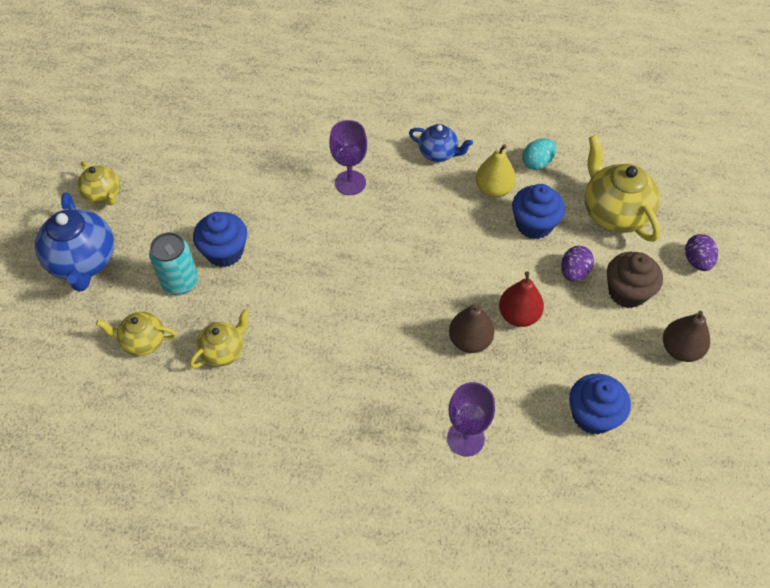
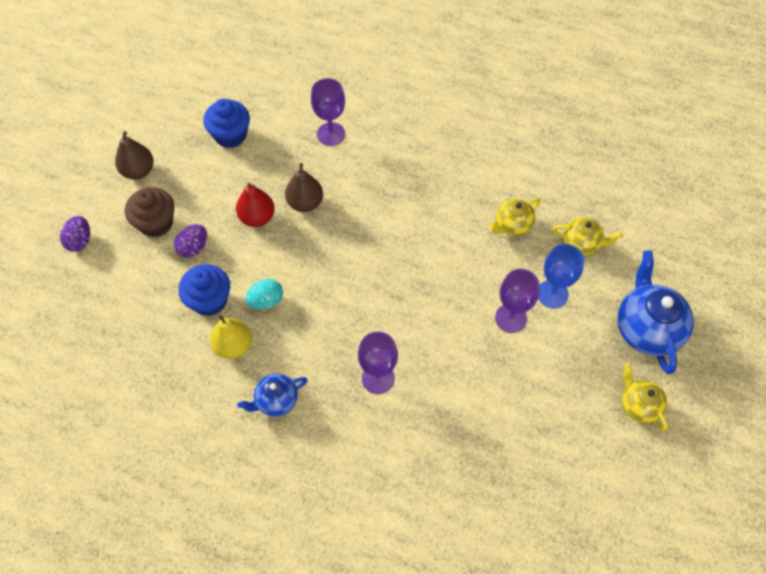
camera: 170 degrees left, 5 degrees up
(180, 282) = (552, 294): turquoise can -> blue goblet
(224, 252) = (511, 318): blue cupcake -> purple goblet
(439, 153) = (276, 401): blue teapot -> blue teapot turned 60 degrees counterclockwise
(537, 163) = (177, 371): turquoise egg -> turquoise egg (266, 301)
(614, 213) = (128, 300): yellow teapot -> none

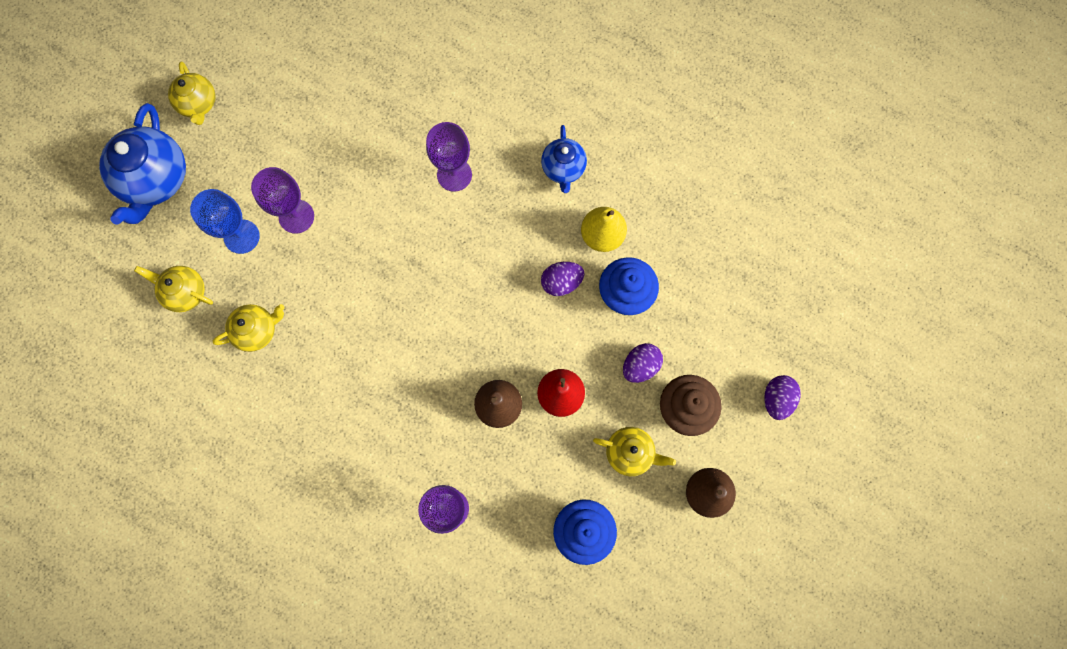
camera: 170 degrees left, 15 degrees up
(198, 187) = (630, 453): none -> yellow teapot
(266, 301) = (561, 282): turquoise egg -> purple egg
(276, 401) = (563, 169): blue teapot -> blue teapot turned 105 degrees clockwise

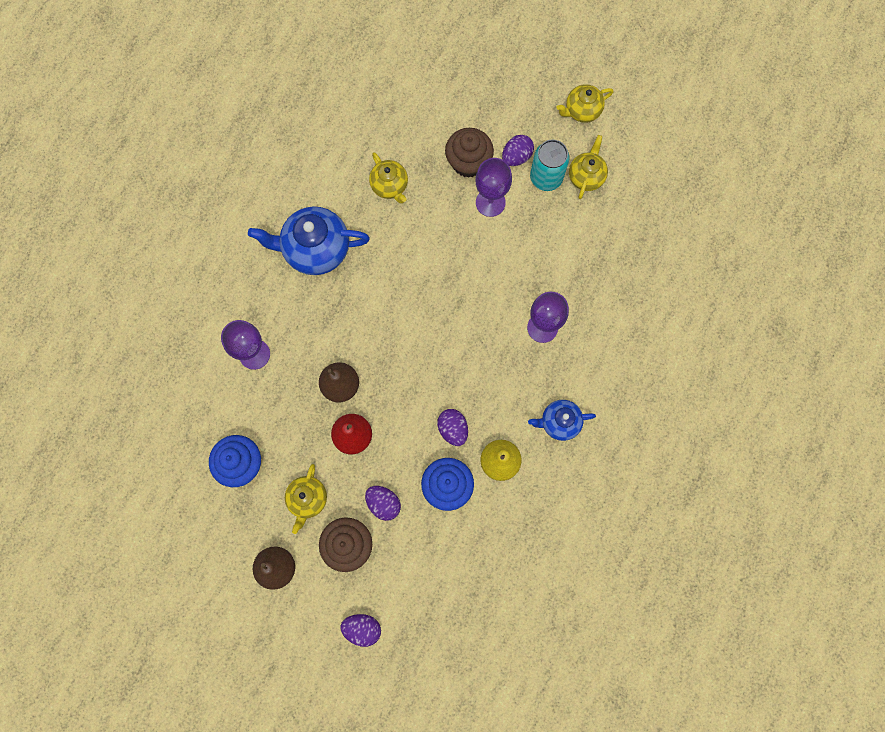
camera: 85 degrees right, 0 degrees up
(156, 180) = (510, 89): blue teapot -> blue teapot (315, 249)
(185, 292) = (417, 127): yellow teapot -> yellow teapot (586, 176)
(241, 236) = (468, 162): blue goblet -> brown cupcake
(244, 182) = (516, 157): none -> purple egg
(275, 152) = (546, 177): none -> turquoise can

